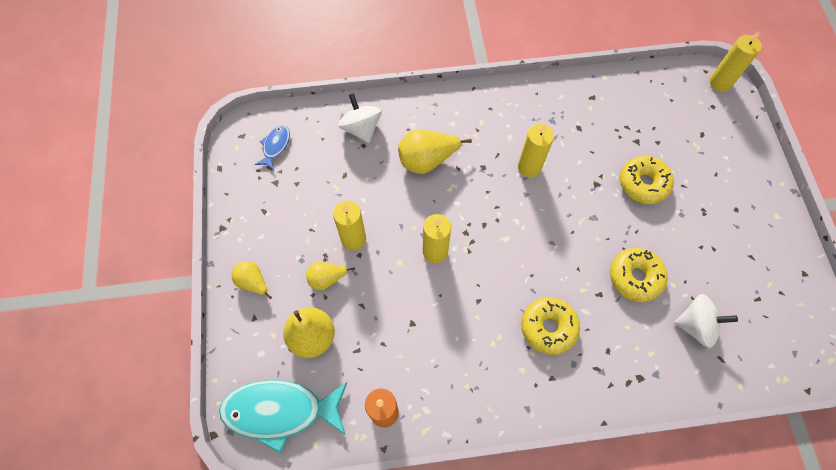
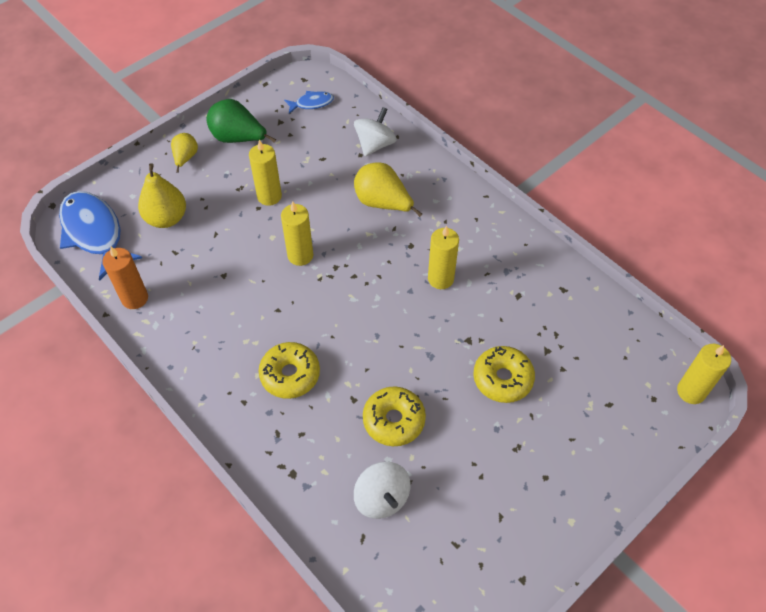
camera: 55 degrees right, 10 degrees down
(266, 226) = (238, 138): none -> green pear
(280, 411) = (94, 233): turquoise fish -> blue fish
(327, 279) = (221, 199): yellow pear -> none

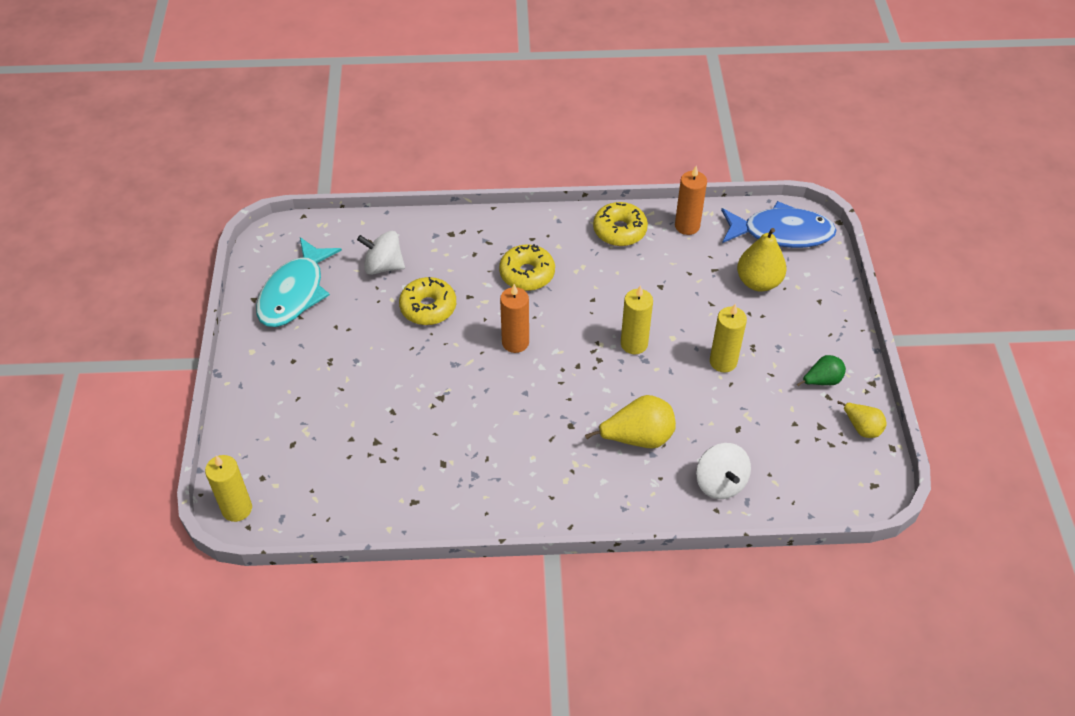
camera: 130 degrees right, 5 degrees down
(185, 158) = (826, 330): yellow pear -> yellow pear (862, 427)
(238, 138) = (822, 381): green pear -> green pear, size x0.60
(312, 103) = (827, 468): blue fish -> none
(370, 330) = (515, 342): none -> orange candle
(440, 279) = (515, 421): yellow candle -> none
(481, 548) = (295, 293): none -> turquoise fish
(502, 379) = (386, 393): yellow donut -> yellow donut (619, 230)

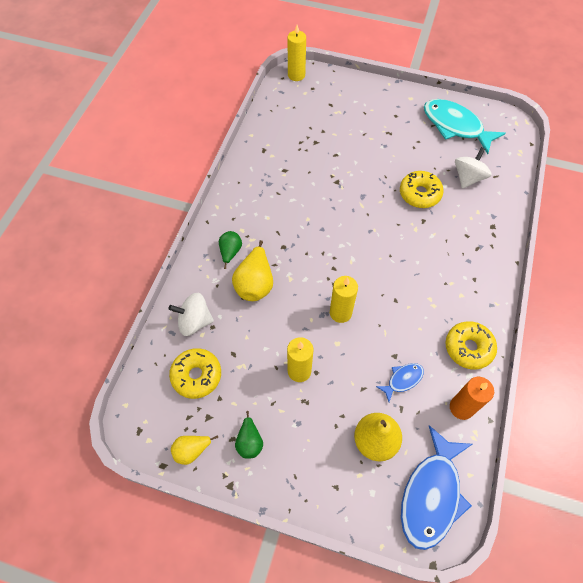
camera: 110 degrees right, 10 degrees up
(515, 342) = (369, 236): orange candle -> none
(527, 274) = (435, 263): yellow donut -> yellow donut (196, 375)
(606, 480) = (230, 252): none -> green pear
(683, 274) = (402, 380): none -> blue fish

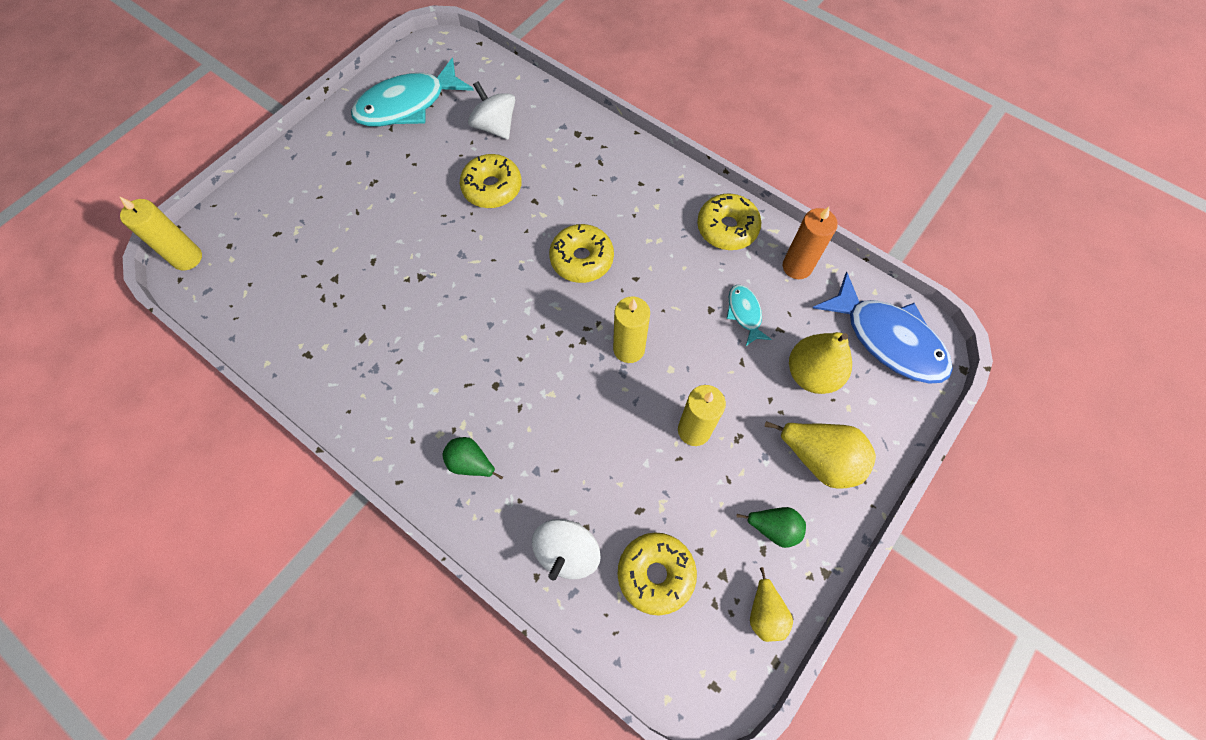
camera: 70 degrees left, 5 degrees up
(255, 283) = (539, 444): yellow pear -> yellow pear (819, 459)
(393, 263) = (582, 259): none -> yellow donut
(402, 380) = (744, 313): blue fish -> turquoise fish

